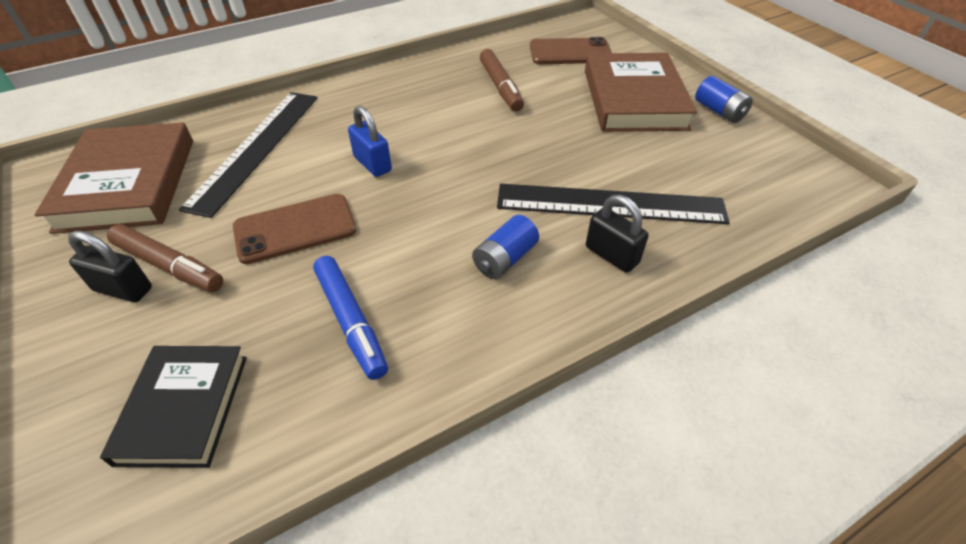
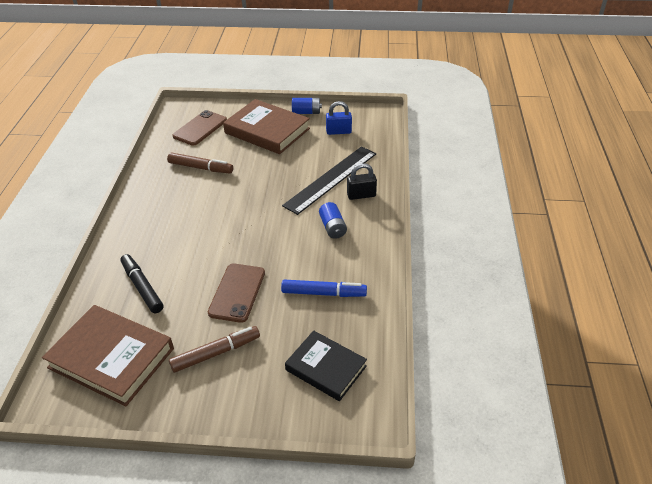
camera: 55 degrees left, 5 degrees down
(123, 289) = (216, 377): black padlock -> none
(256, 148) = (142, 287): black ruler -> black marker
(372, 164) = (214, 244): blue padlock -> blue padlock (338, 131)

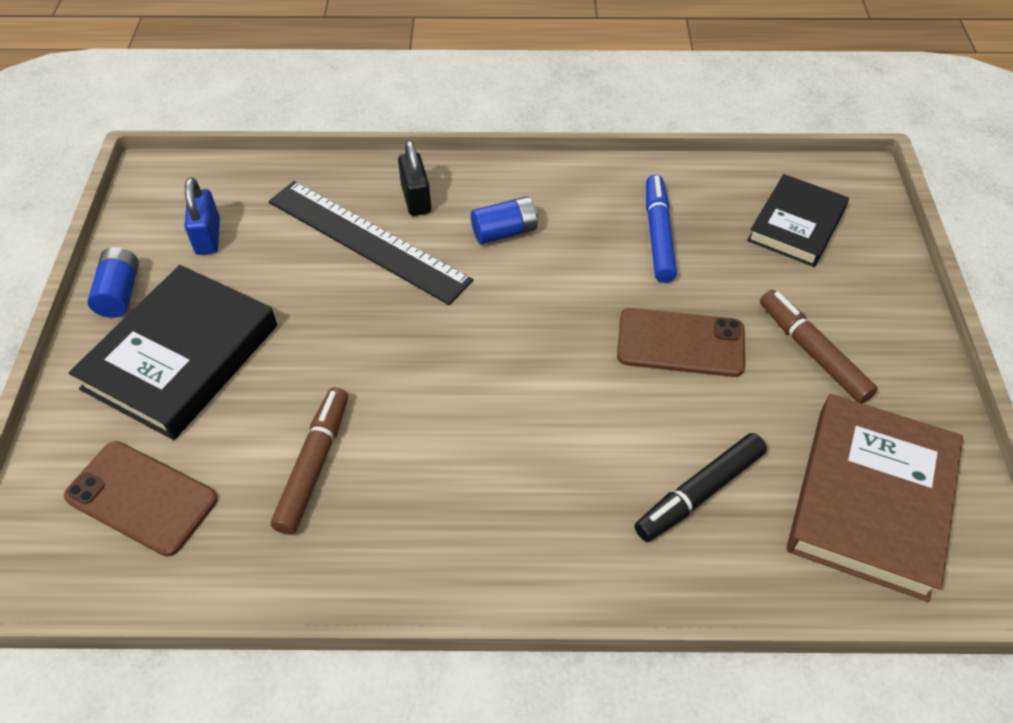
camera: 95 degrees left, 10 degrees up
(267, 131) = (181, 357): brown book -> black book

